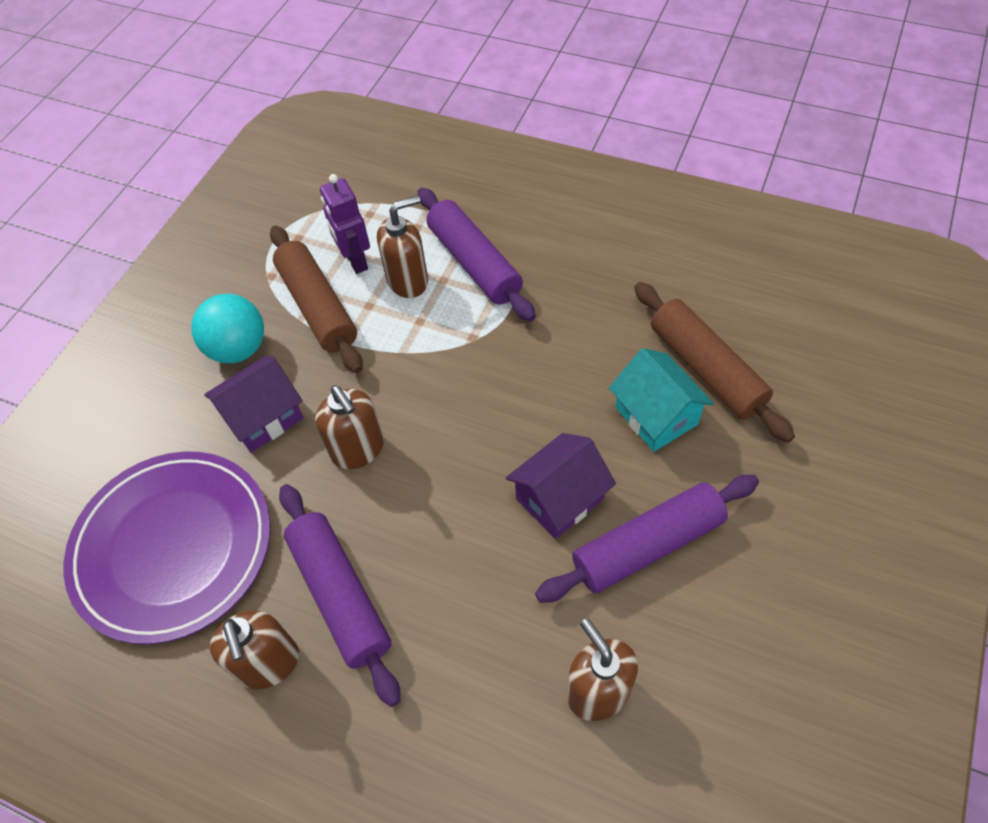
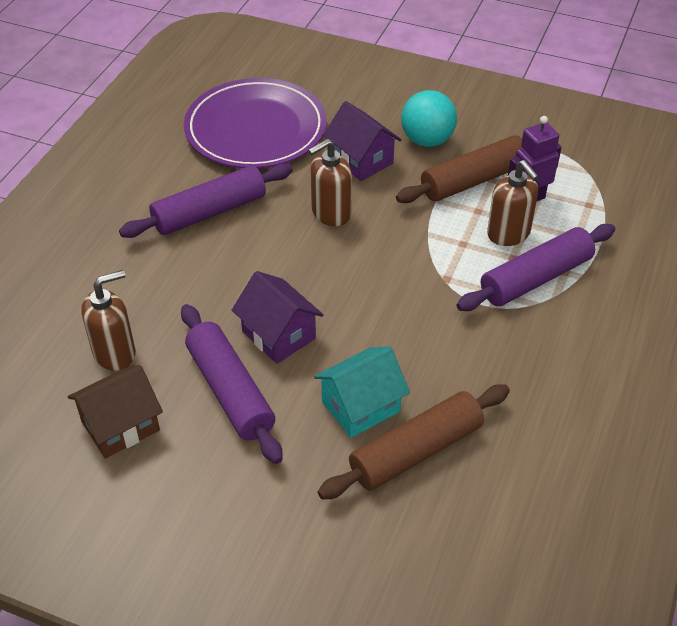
camera: 85 degrees right, 10 degrees down
(269, 664) = (165, 182): brown soap dispenser -> none
(713, 667) = (120, 426): none -> brown house

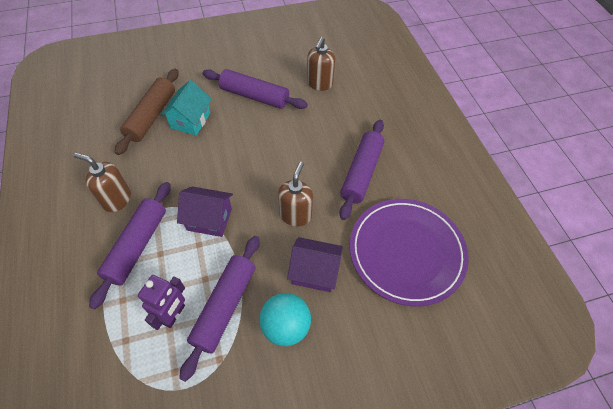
camera: 140 degrees right, 10 degrees up
(120, 426) = (284, 62): brown house -> none
(278, 335) = (257, 130): purple house -> purple house (209, 219)
(473, 180) = (225, 306): brown rolling pin -> purple rolling pin
(508, 234) = (172, 271): brown soap dispenser -> brown soap dispenser (117, 199)

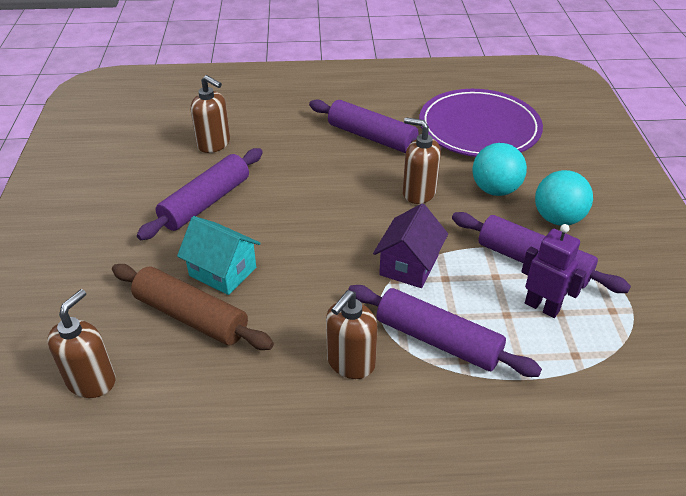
camera: 75 degrees left, 15 degrees down
(104, 91) = (92, 381): none -> brown soap dispenser
(314, 272) = (495, 190): purple house -> turquoise ball

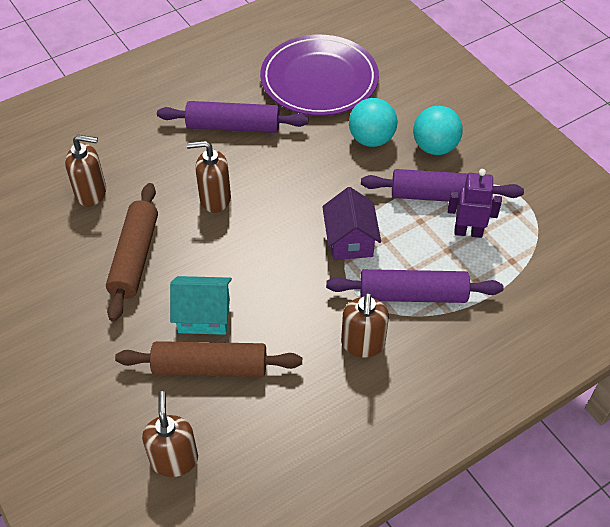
camera: 30 degrees left, 10 degrees up
(206, 202) = (135, 257): purple rolling pin -> brown rolling pin
(418, 193) = (312, 168): brown soap dispenser -> brown soap dispenser (215, 199)

